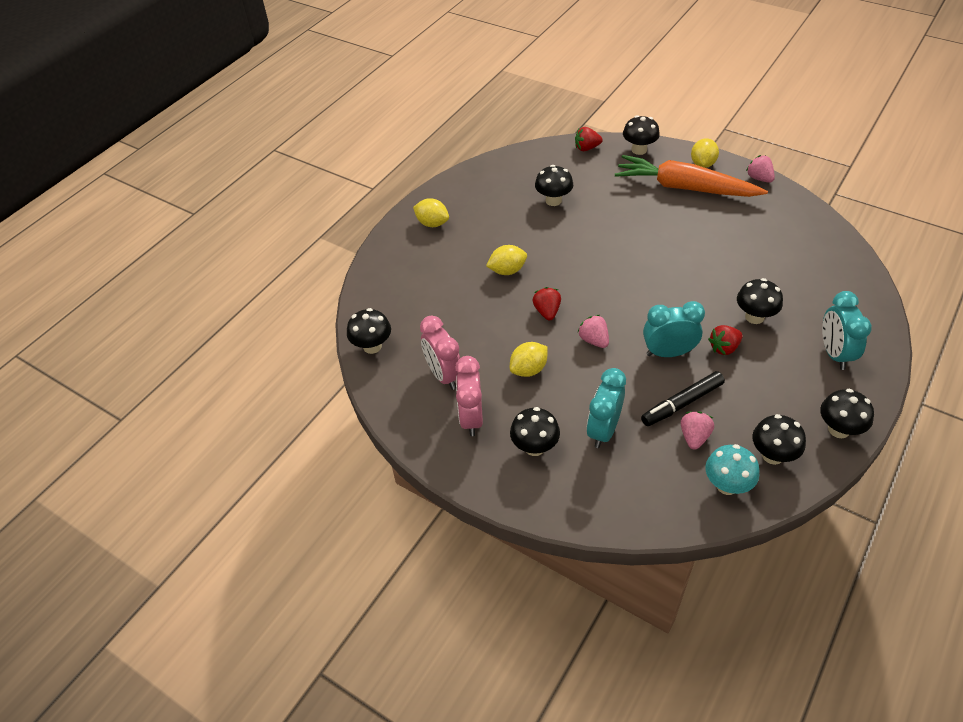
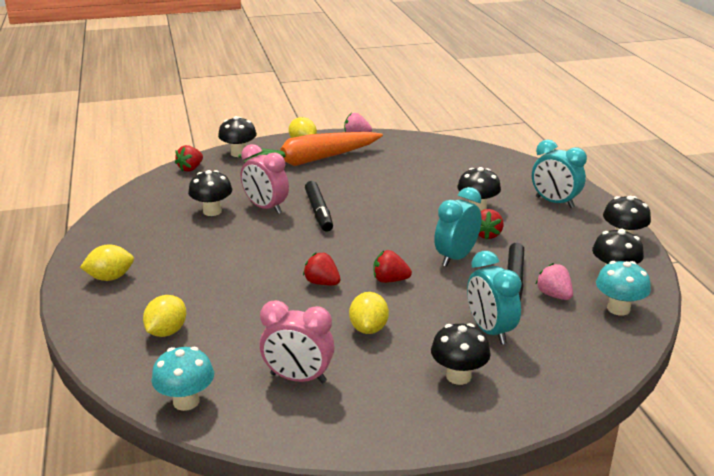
camera: 50 degrees left, 20 degrees down
(372, 346) = (186, 401): black mushroom -> turquoise mushroom
(471, 418) = (373, 392): pink clock -> pink clock (265, 208)
(507, 271) = (242, 274): yellow lemon -> yellow lemon (167, 331)
(594, 340) = (390, 280): pink strawberry -> red strawberry
(625, 245) = (319, 212): none -> black marker

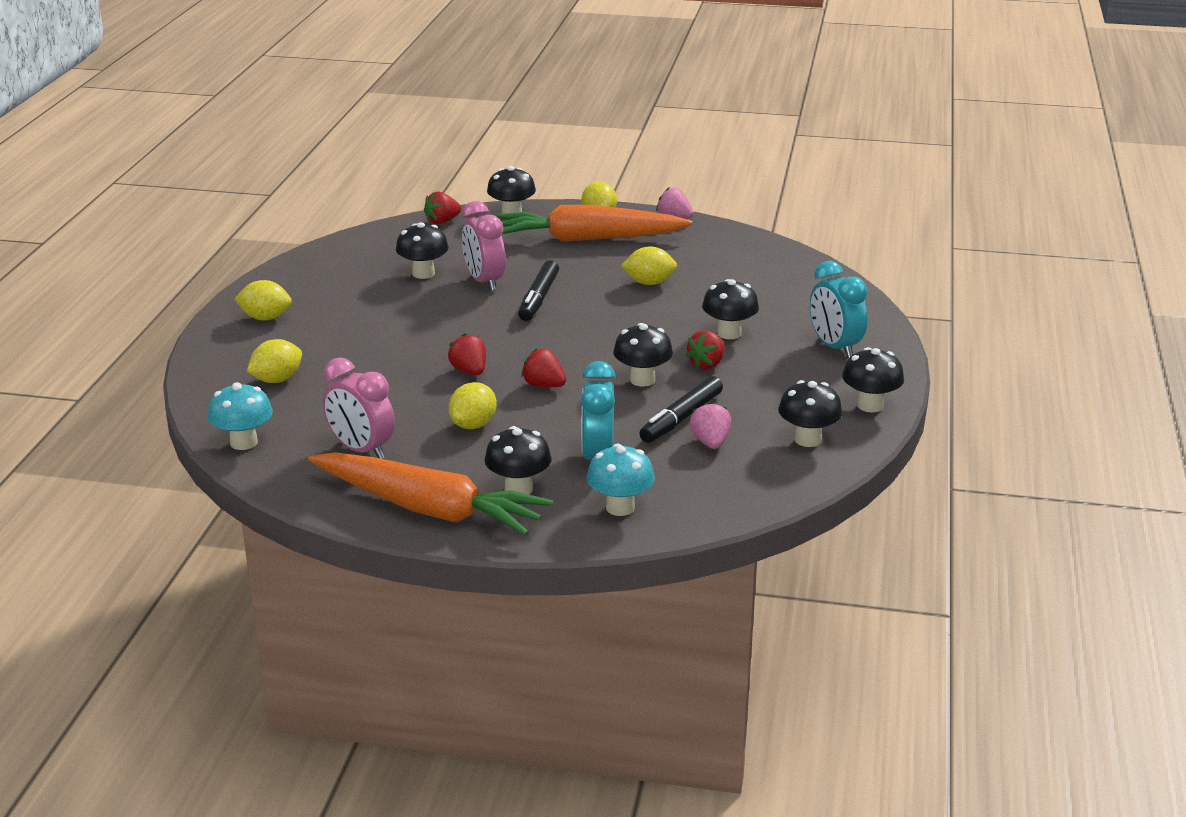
camera: 25 degrees right, 0 degrees up
(386, 183) = (649, 283): none -> yellow lemon
(406, 418) = (429, 509): none -> orange carrot
(456, 257) = (642, 380): turquoise clock -> black mushroom
(618, 309) = (769, 473): turquoise mushroom -> turquoise mushroom (620, 507)

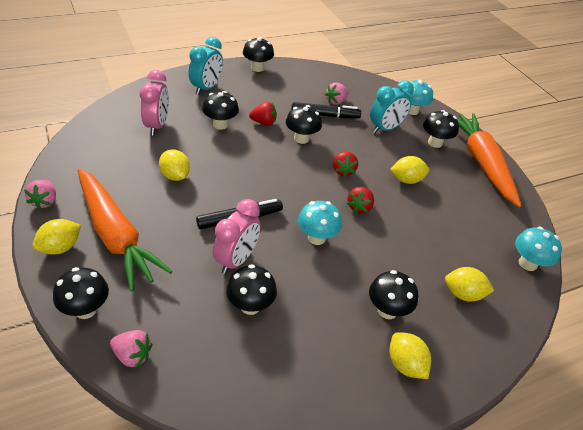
camera: 130 degrees left, 15 degrees up
(361, 450) = (474, 210): pink clock -> pink clock (157, 126)
(442, 221) = (132, 355): red strawberry -> pink strawberry
(458, 329) = (316, 238): none -> turquoise mushroom
(808, 439) = (304, 77): black mushroom -> black mushroom (387, 310)

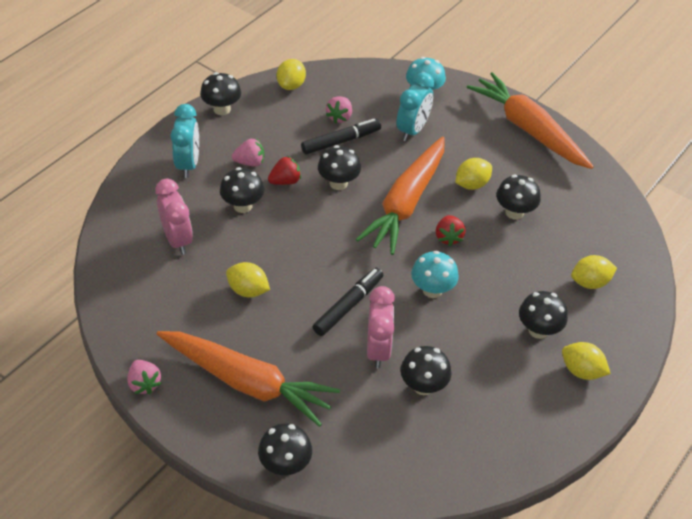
camera: 25 degrees left, 5 degrees up
(60, 247) = (207, 421): yellow lemon -> yellow lemon (291, 85)
(132, 355) = (361, 481): pink strawberry -> pink strawberry (250, 162)
(343, 171) = (406, 203): red strawberry -> orange carrot
(435, 143) = (471, 125): black mushroom -> black mushroom (514, 212)
(527, 263) = (626, 224): turquoise mushroom -> none

